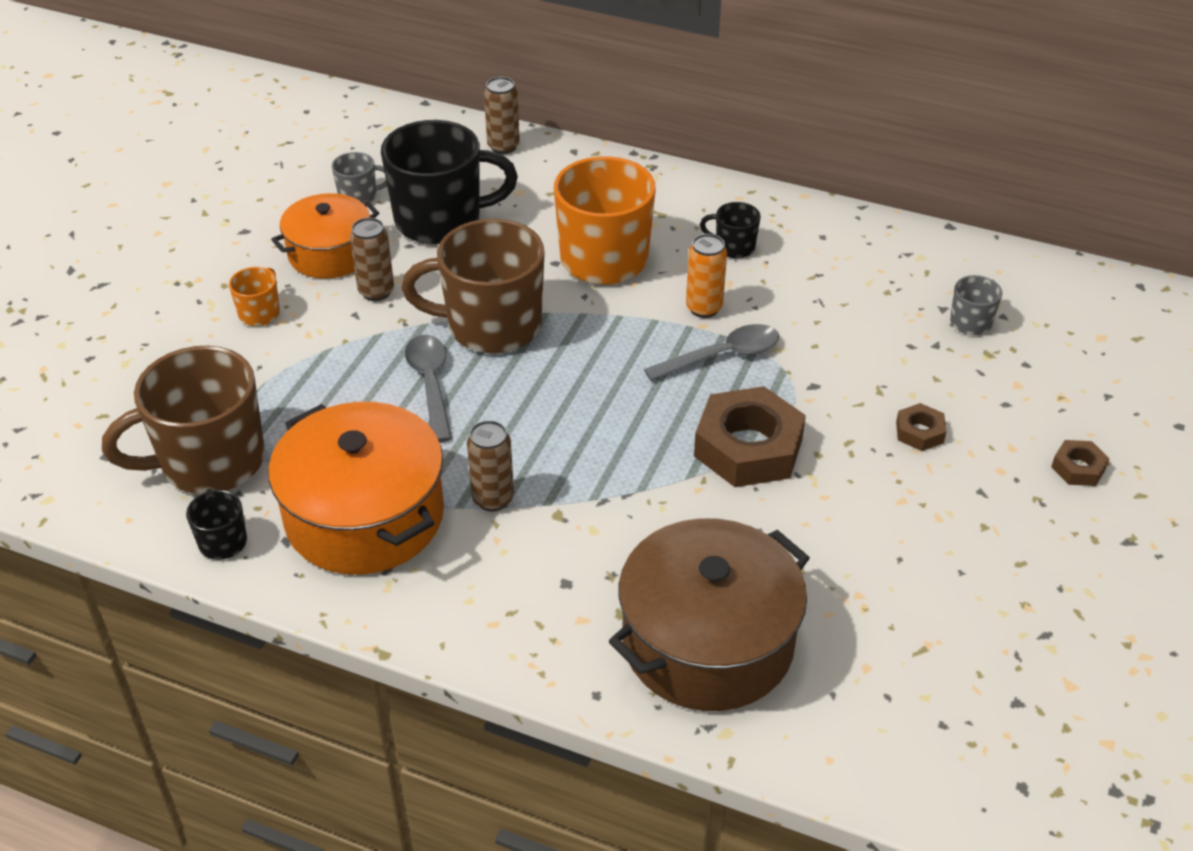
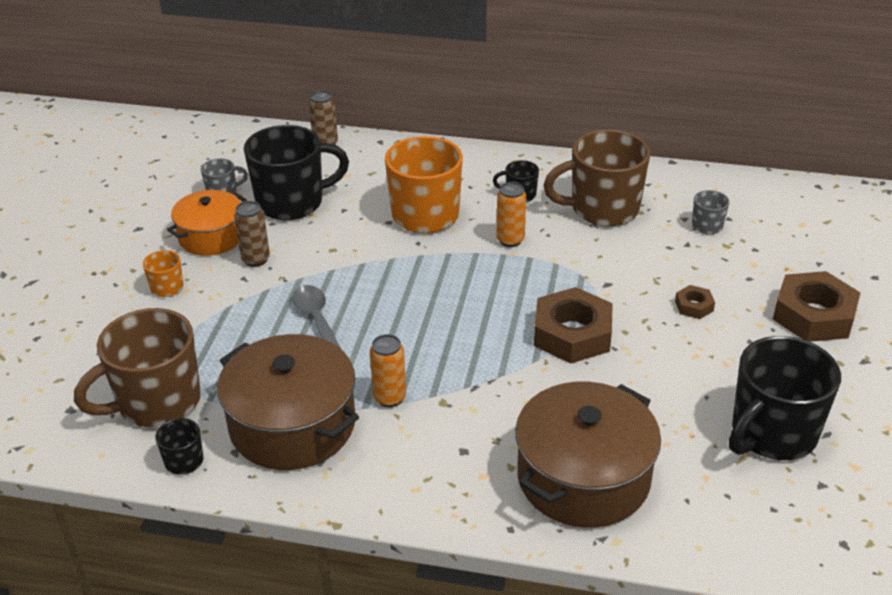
camera: 10 degrees left, 5 degrees down
(364, 516) = (292, 425): orange pot -> brown pot
(491, 326) = (352, 273): brown mug -> brown mug (602, 209)
(493, 499) = (389, 398): brown can -> orange can
(721, 356) = (533, 272): grey spoon -> none
(971, 623) = (772, 434): none -> black mug
(1078, 468) = (814, 315): brown nut -> brown nut, size x2.14

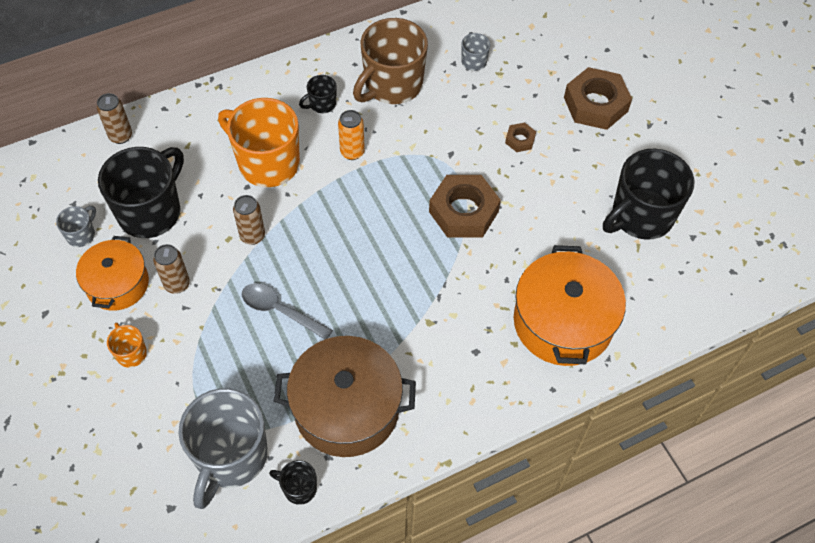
camera: 40 degrees left, 20 degrees up
(156, 402) = (230, 457): brown mug -> grey mug
(354, 257) = (252, 236): none -> brown can
(389, 398) = (391, 342): orange can -> none
(583, 477) = (563, 322): brown pot -> orange pot
(772, 434) = (640, 216): black mug -> black mug turned 45 degrees clockwise

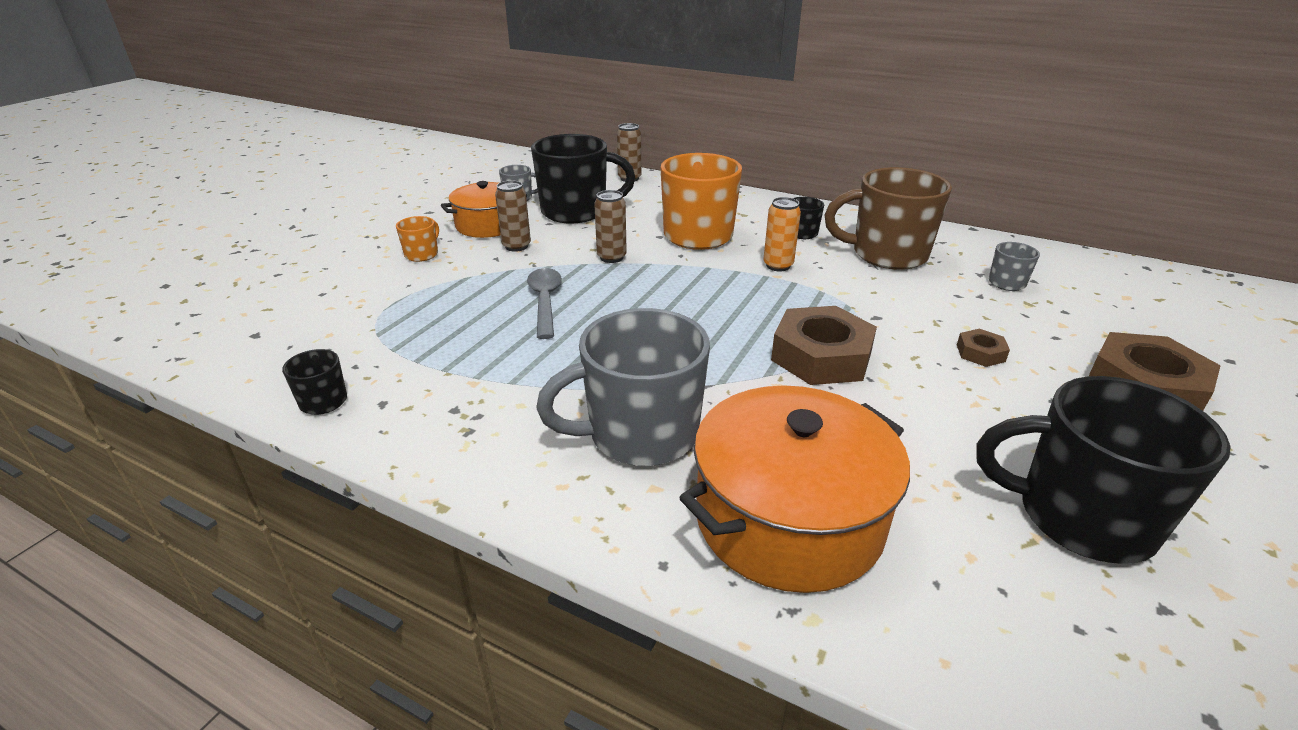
camera: 55 degrees right, 25 degrees down
(230, 457) = (340, 343): grey mug -> grey mug (640, 434)
(346, 408) = (460, 388): brown pot -> none

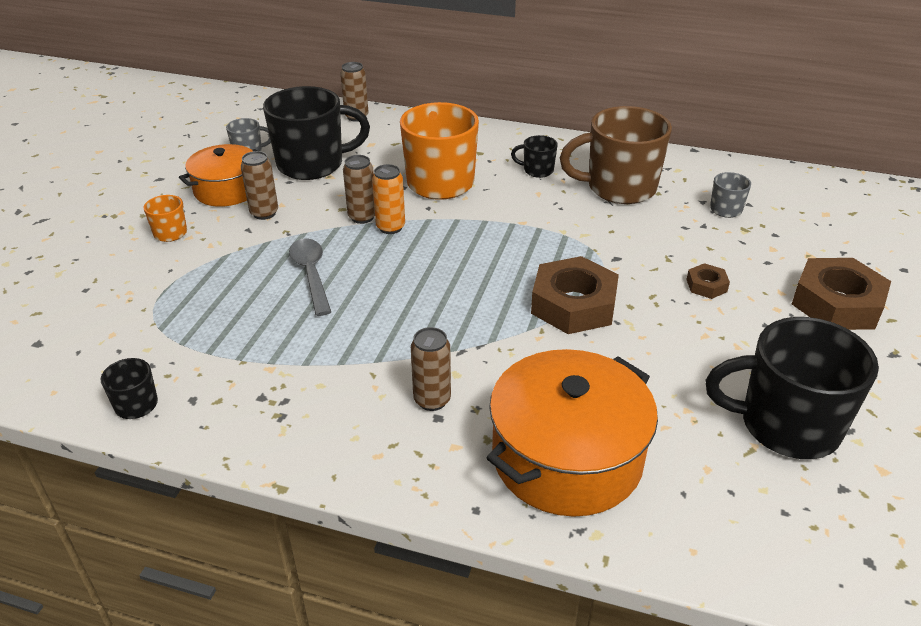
camera: 10 degrees left, 5 degrees up
(640, 434) = (432, 400): grey mug -> brown can
(778, 266) = (521, 211): orange can -> orange can (390, 227)

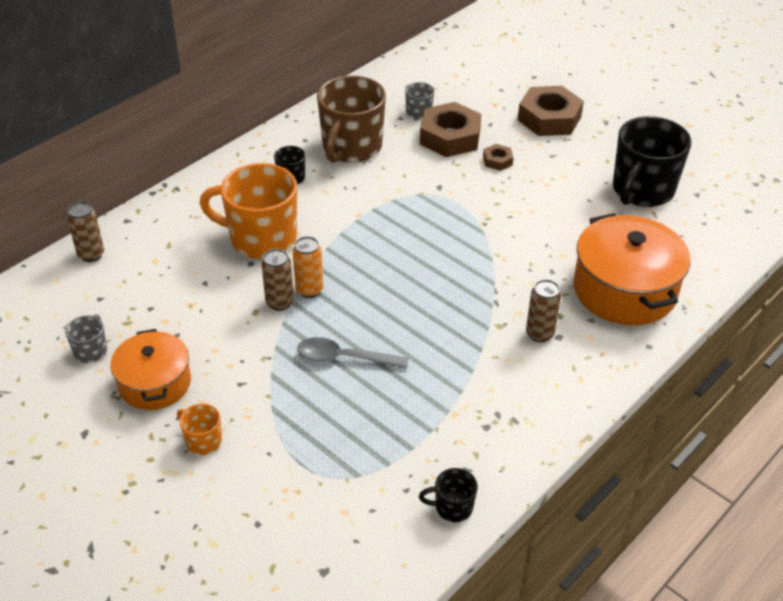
camera: 65 degrees left, 5 degrees up
(264, 213) = (221, 365): brown can -> none
(312, 164) = (159, 310): black mug -> none
(573, 304) = (479, 228): brown nut -> brown nut (450, 137)

